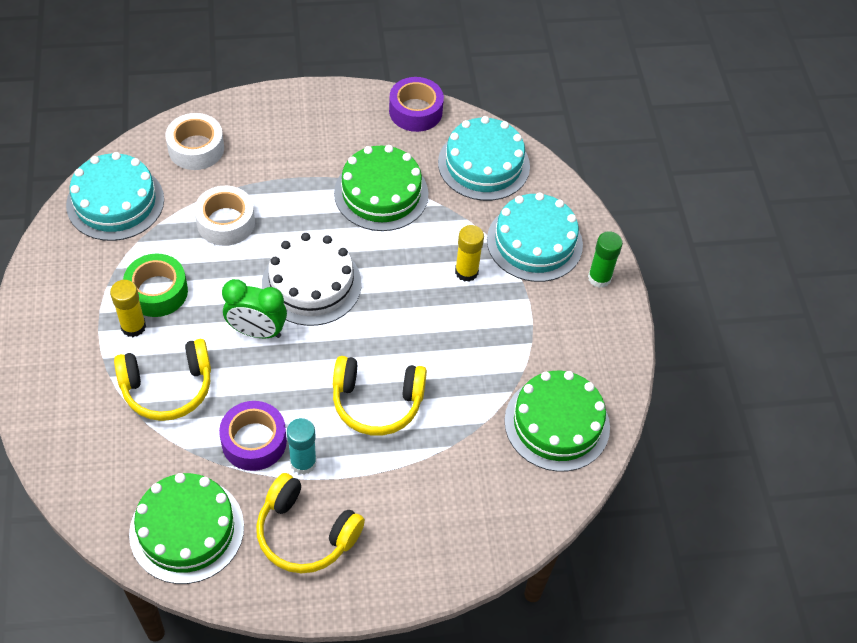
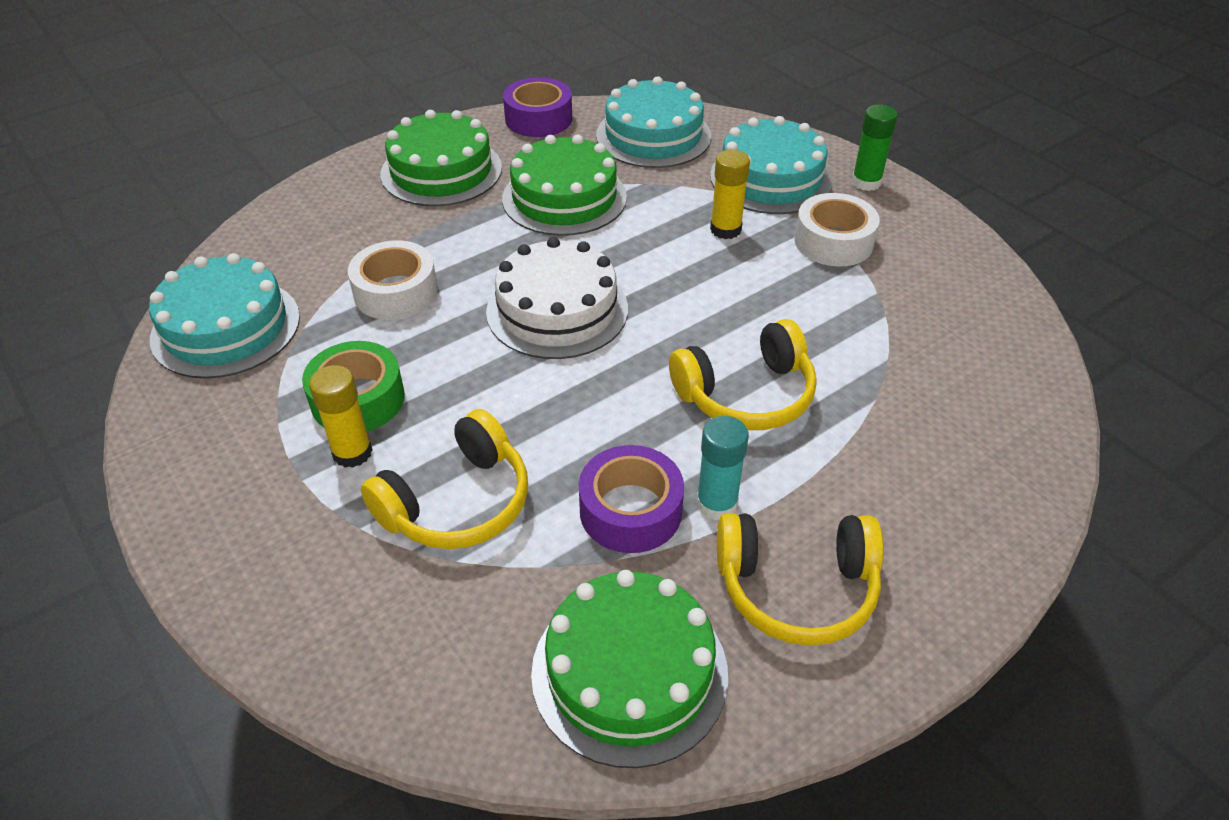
camera: 25 degrees left, 10 degrees down
(196, 148) = (299, 236): white tape -> white tape (833, 242)
(257, 331) = (529, 386): green clock -> none
(557, 423) = (964, 325): green cake -> green cake (441, 171)

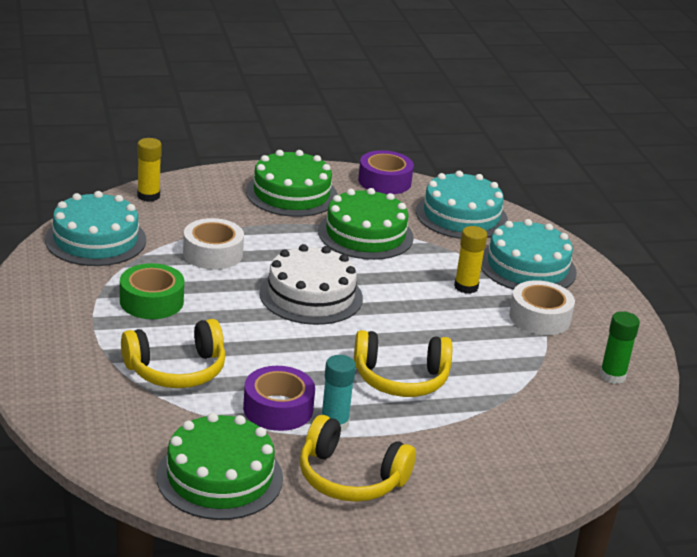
camera: 20 degrees right, 15 degrees down
(352, 452) = (131, 326): yellow glue stick -> yellow glue stick (148, 196)
(866, 182) = (599, 290): green glue stick -> green glue stick (612, 376)

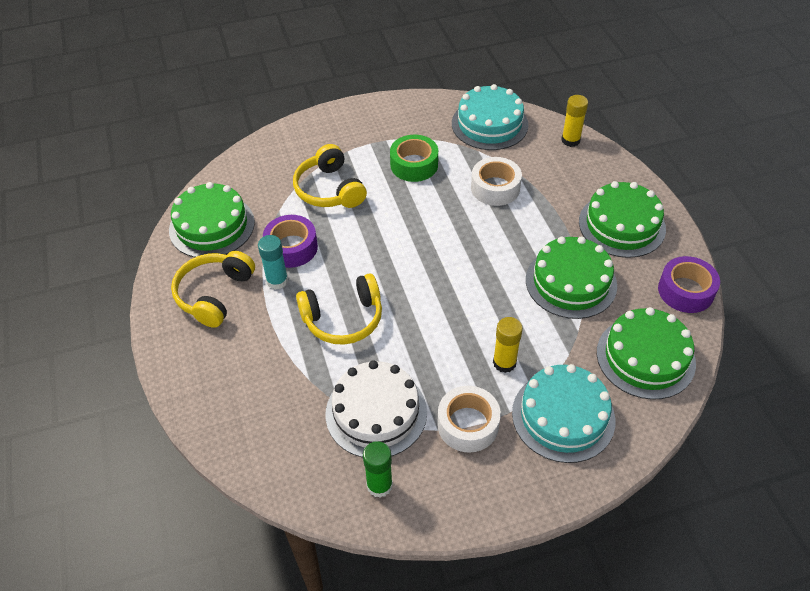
camera: 90 degrees right, 20 degrees up
(311, 295) = (452, 253): white cake -> white cake (376, 412)
(400, 378) = (343, 318): yellow headphones -> yellow headphones turned 105 degrees counterclockwise
(461, 216) = (645, 357): turquoise cake -> green cake

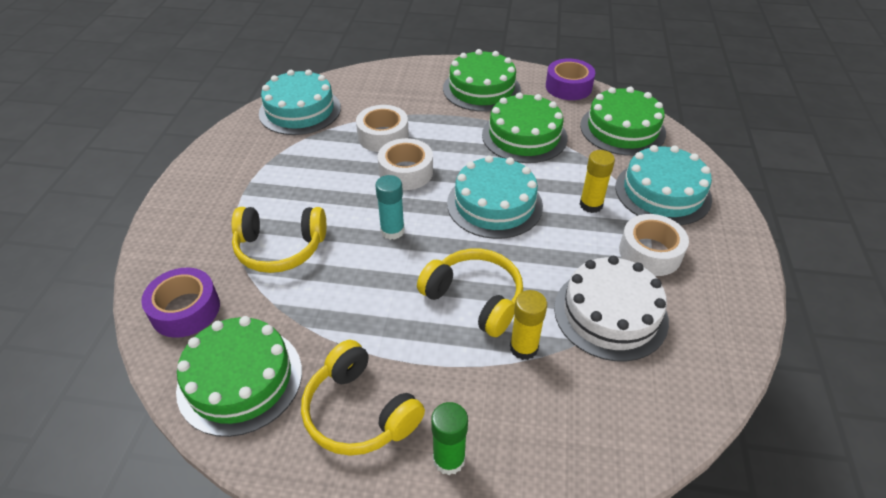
camera: 65 degrees left, 5 degrees down
(277, 281) = (382, 339): turquoise glue stick -> turquoise glue stick (392, 231)
(291, 247) = (340, 310): purple tape -> purple tape (185, 310)
(343, 318) = (474, 298): yellow headphones -> yellow headphones turned 60 degrees counterclockwise
(379, 485) = (700, 341): green glue stick -> green glue stick (449, 459)
(414, 165) = (305, 174): green tape -> none
(458, 293) = (494, 204): none -> turquoise cake
(459, 221) = (406, 172): none -> white tape
(570, 140) = (365, 77): yellow glue stick -> yellow glue stick (523, 348)

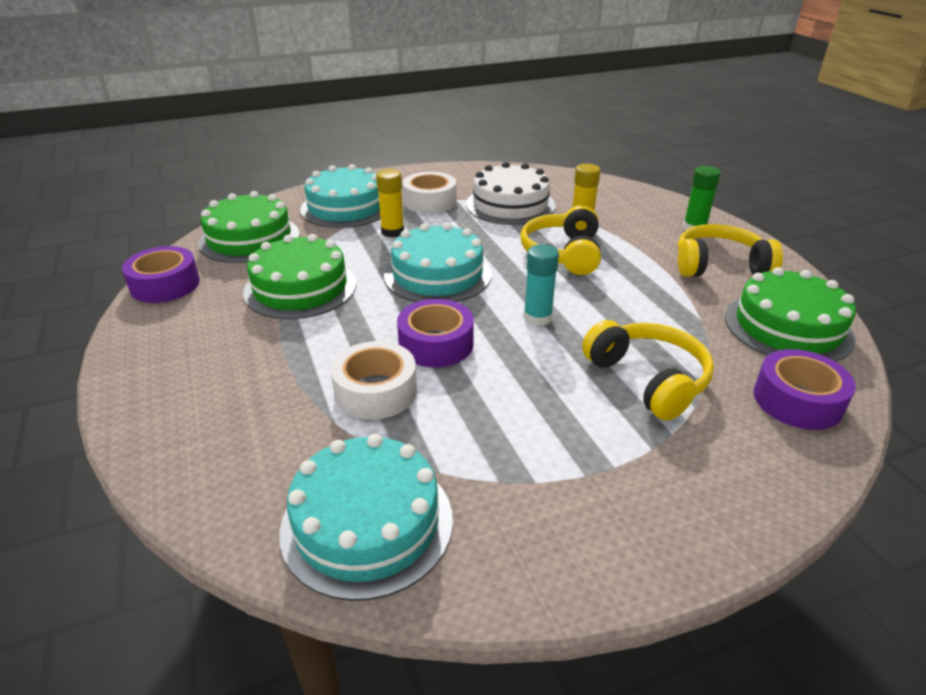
camera: 120 degrees left, 10 degrees down
(359, 412) = (719, 266): yellow headphones -> yellow headphones turned 105 degrees counterclockwise
(406, 172) = (436, 344): white tape -> purple tape
(481, 89) = (197, 347): green cake -> none

